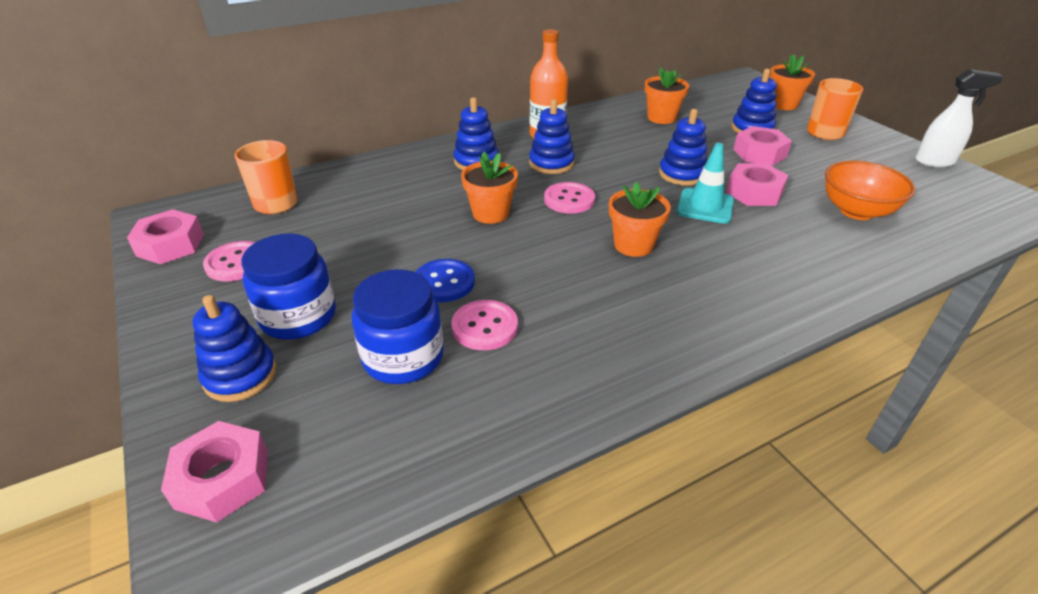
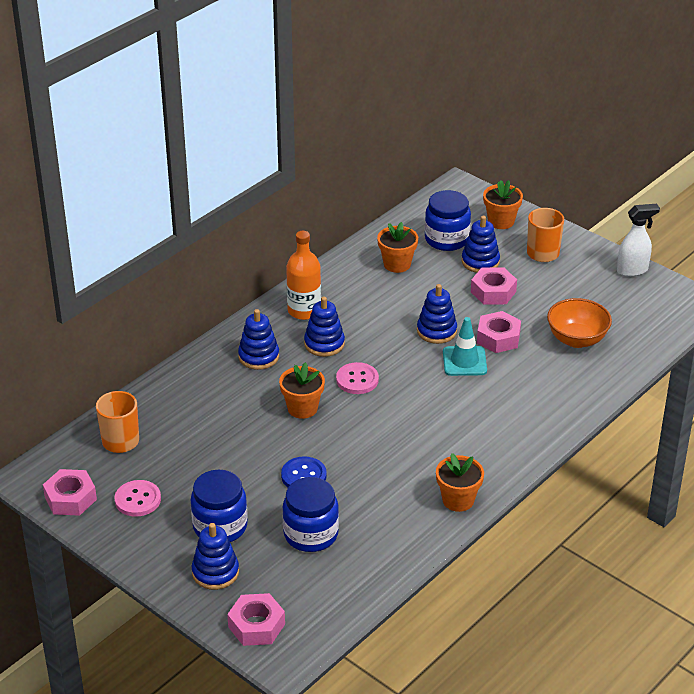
camera: 20 degrees left, 0 degrees up
(484, 327) = (351, 501): pink button -> none
(633, 245) = (423, 411): orange flower pot -> orange flower pot (458, 500)
(721, 108) = (446, 239): none -> blue jar

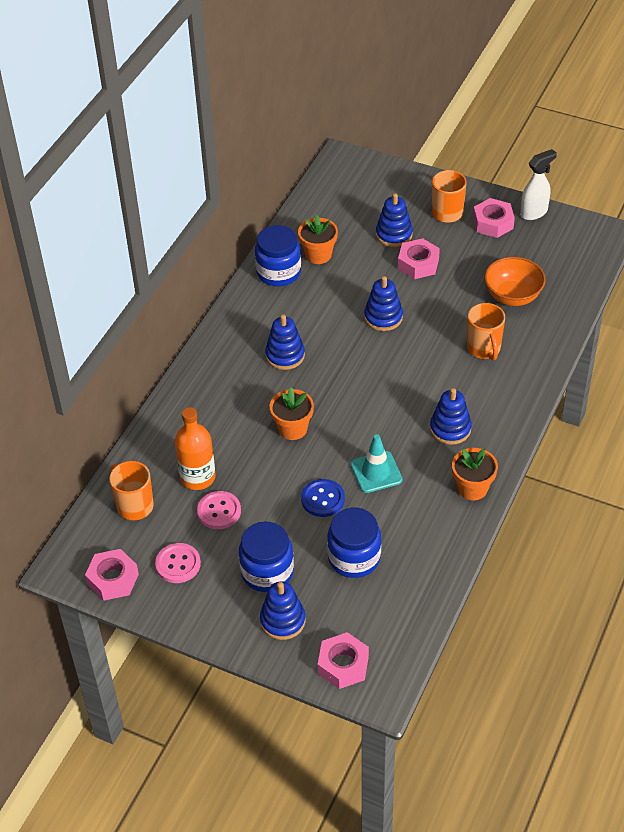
camera: 15 degrees left, 10 degrees up
(258, 356) = (229, 384): blue stacking toy -> blue stacking toy (450, 429)
(304, 310) = (251, 324): orange bottle -> orange bottle (198, 477)
(357, 380) = (331, 386): pink button -> pink button (219, 511)
(446, 239) = (353, 217): blue jar -> blue jar (278, 272)
(464, 361) = (421, 343): turquoise traffic cone -> turquoise traffic cone (376, 472)
(498, 338) = (442, 311): pink nut -> pink nut (493, 223)
(501, 221) = (396, 187): orange flower pot -> none
(526, 379) = (484, 349): none -> orange mug

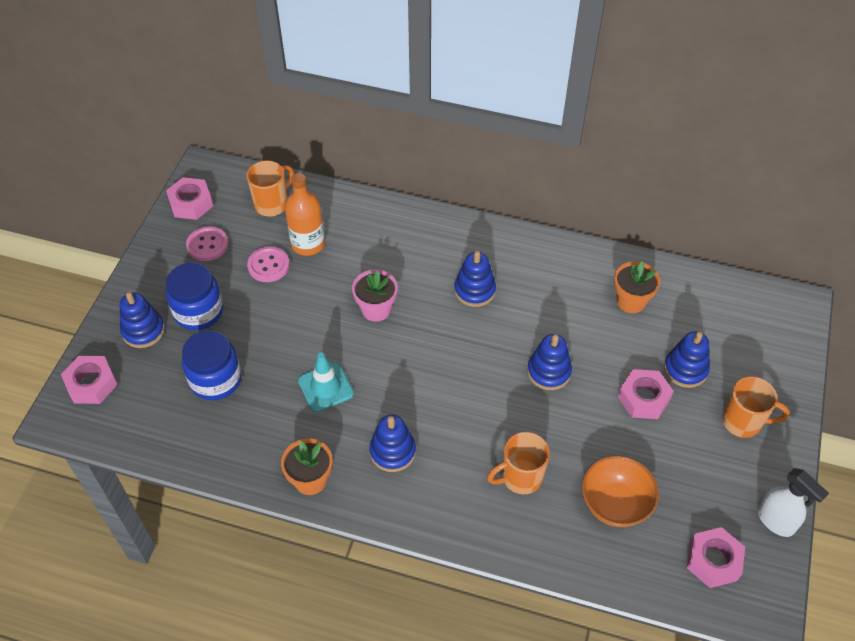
camera: 80 degrees right, 5 degrees up
(278, 272) = (594, 269): blue jar -> none
(292, 429) = (376, 309): orange flower pot -> pink flower pot
(323, 499) = (287, 345): blue button -> none
(493, 223) = (740, 474): pink nut -> pink nut (713, 561)

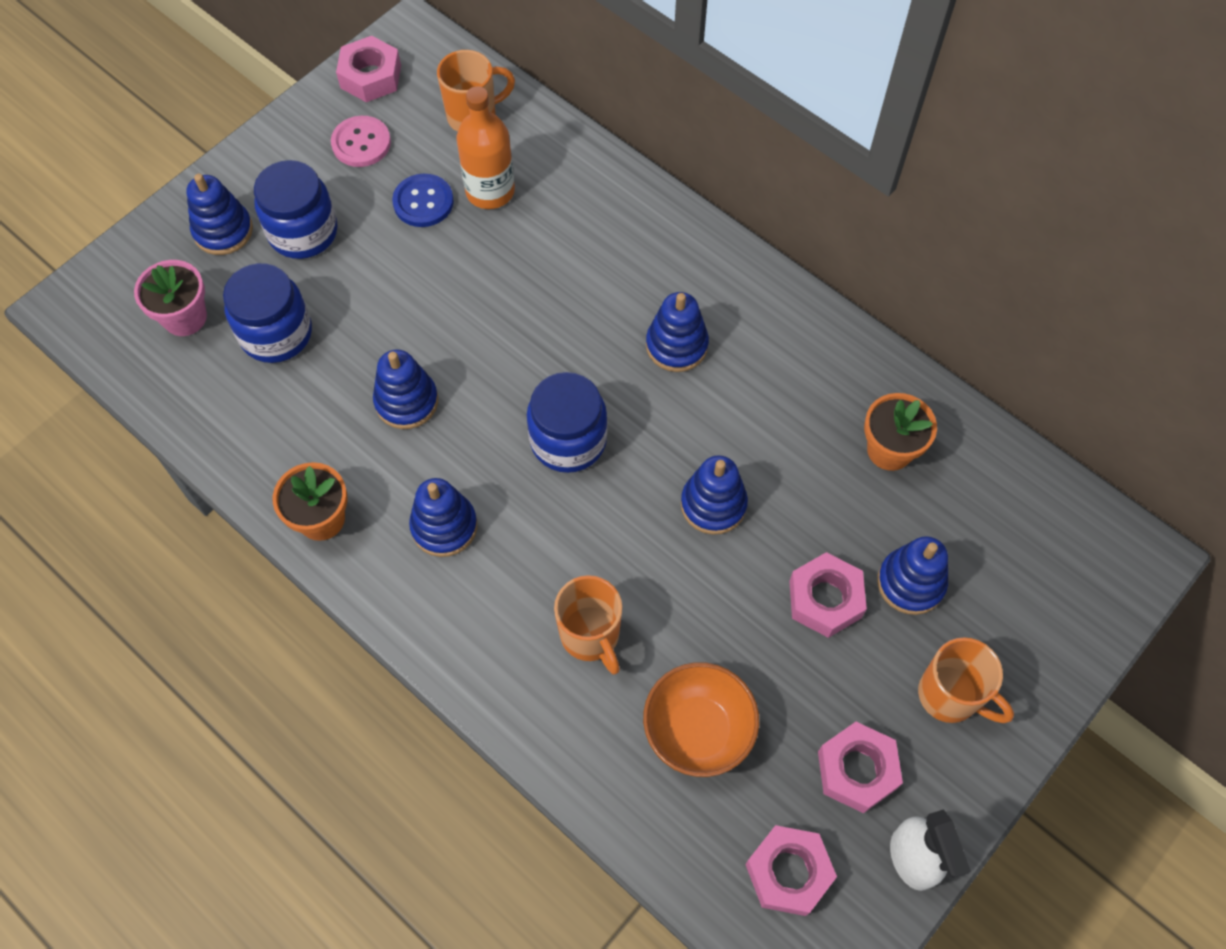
camera: 25 degrees right, 10 degrees up
(91, 384) = (127, 277): pink nut -> pink nut (857, 770)
(268, 265) = (423, 202): pink button -> blue button
(325, 387) = (406, 401): turquoise traffic cone -> blue stacking toy
(376, 309) = (529, 319): pink flower pot -> pink flower pot (185, 317)
(441, 370) = (568, 440): none -> blue jar
(520, 477) = (591, 636): orange mug -> orange mug turned 120 degrees counterclockwise

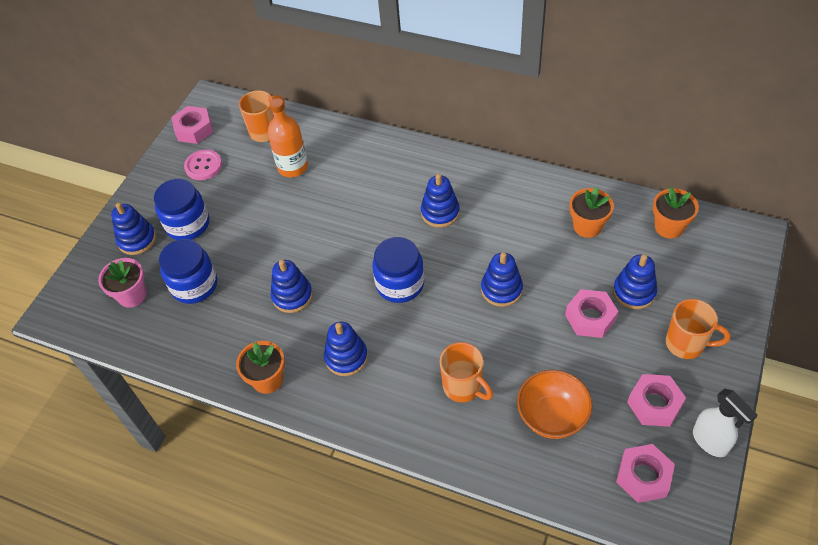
camera: 15 degrees left, 10 degrees down
(423, 202) = (255, 185): blue button -> none
(1015, 497) = (669, 227): none -> orange flower pot

